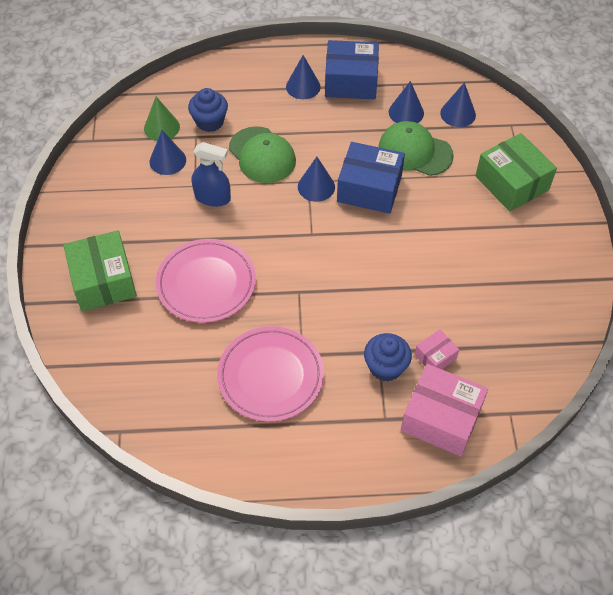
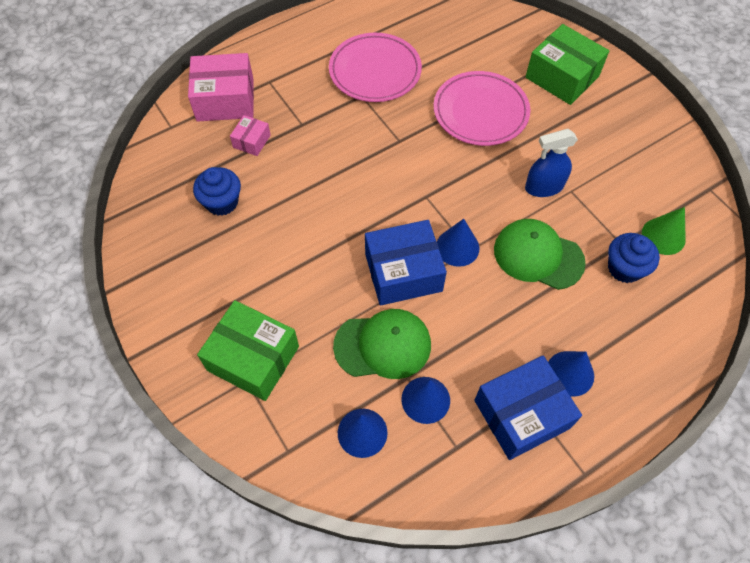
camera: 150 degrees right, 5 degrees up
(167, 160) = (620, 203): blue cone -> none
(385, 367) = (289, 116): blue cupcake -> blue cupcake (222, 202)

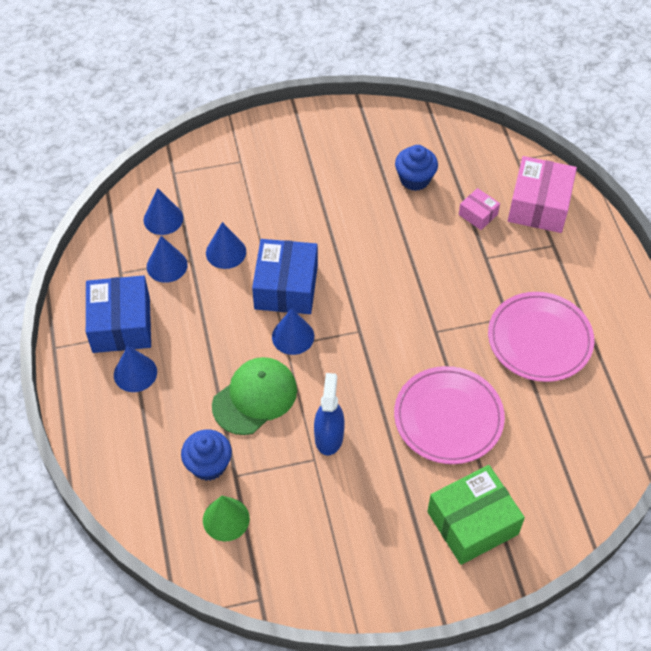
camera: 110 degrees right, 5 degrees down
(253, 358) = (256, 169): green box -> none
(383, 345) = (226, 252): green cap -> blue cone

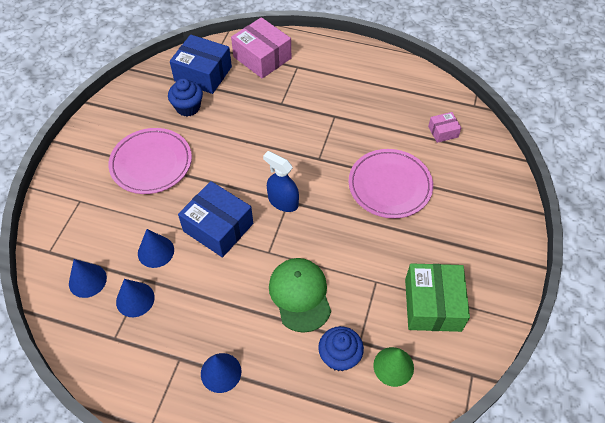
camera: 60 degrees left, 0 degrees up
(121, 324) = (166, 361): blue box -> blue box (203, 74)
(293, 336) = (264, 244): blue cone -> none
(329, 436) = (362, 263): blue spray bottle -> blue spray bottle (283, 202)
(472, 523) = (475, 213): green box -> green box (432, 304)
(478, 214) = (244, 90): pink box -> pink box (443, 132)
(539, 339) = (362, 109): pink plate -> pink plate (151, 163)

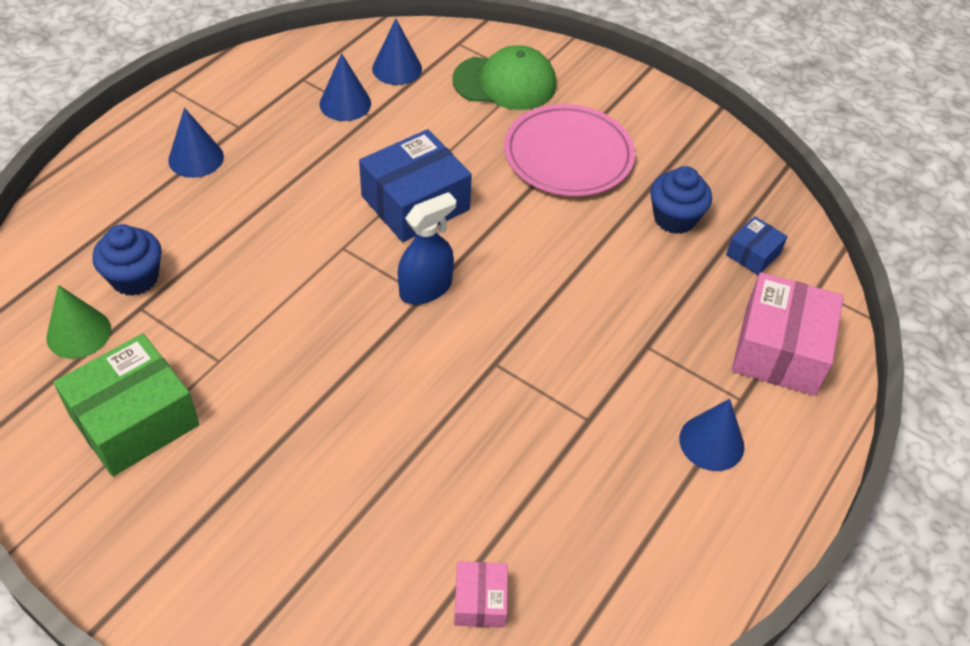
camera: 105 degrees right, 5 degrees down
(156, 251) = (408, 133): blue cone -> blue cone (711, 442)
(203, 74) = (753, 254): blue box -> blue box, size x0.50
(262, 58) = (779, 350): pink box -> pink box turned 45 degrees counterclockwise
(300, 295) = (252, 263): green cap -> green cap (505, 83)
(390, 186) = (388, 449): pink plate -> none
(432, 304) = (134, 420): green box -> green box turned 60 degrees counterclockwise

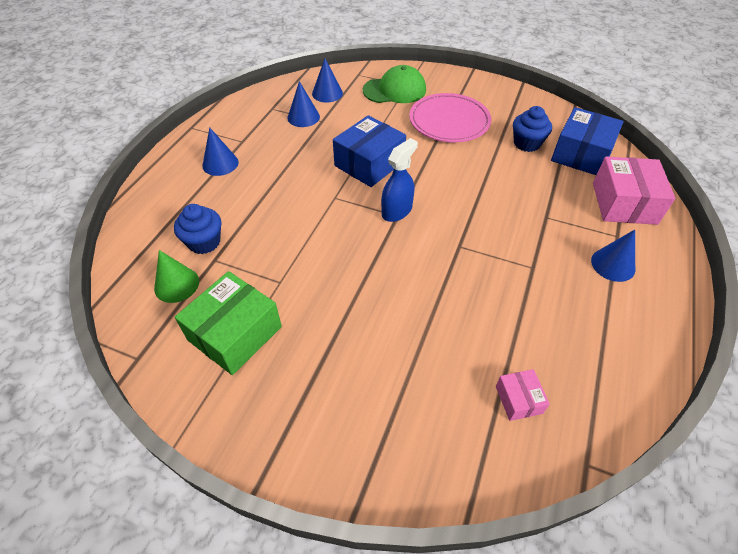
camera: 10 degrees left, 0 degrees up
(753, 254) = (581, 154): blue box -> blue box, size x1.99

